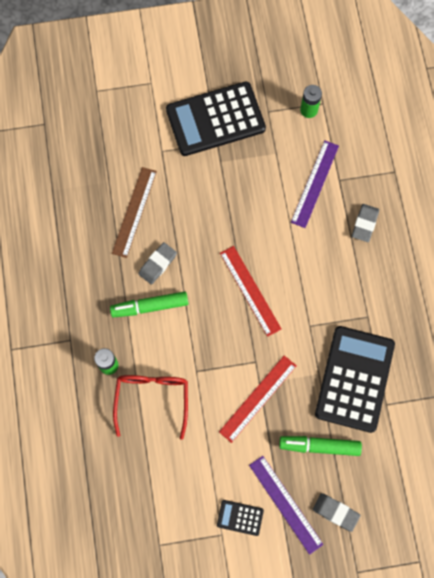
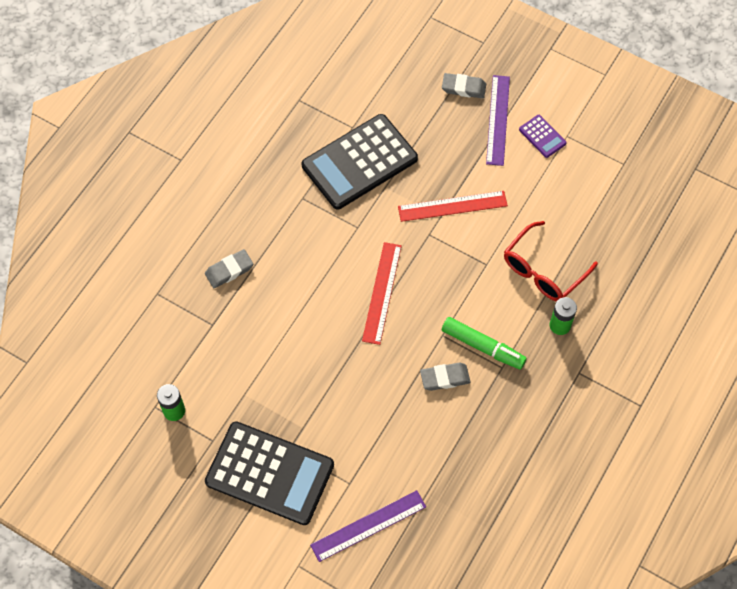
camera: 140 degrees left, 10 degrees down
(134, 212) = (426, 443): brown ruler -> none
(240, 517) = (542, 136): black calculator -> purple calculator
(314, 183) = (237, 338): purple ruler -> purple ruler (368, 526)
(320, 446) = (434, 137): green marker -> none
(335, 512) = (463, 88): grey eraser -> grey eraser turned 60 degrees counterclockwise

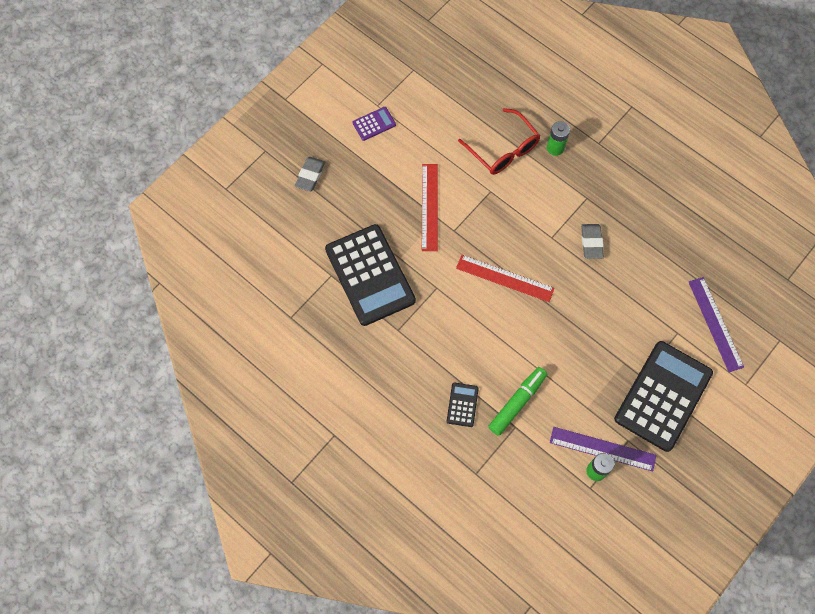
camera: 80 degrees left, 5 degrees up
(229, 270) = (462, 405): grey eraser -> black calculator
(482, 346) = (566, 209): green marker -> green marker (517, 403)
(497, 120) = (349, 155): purple ruler -> purple ruler (602, 449)

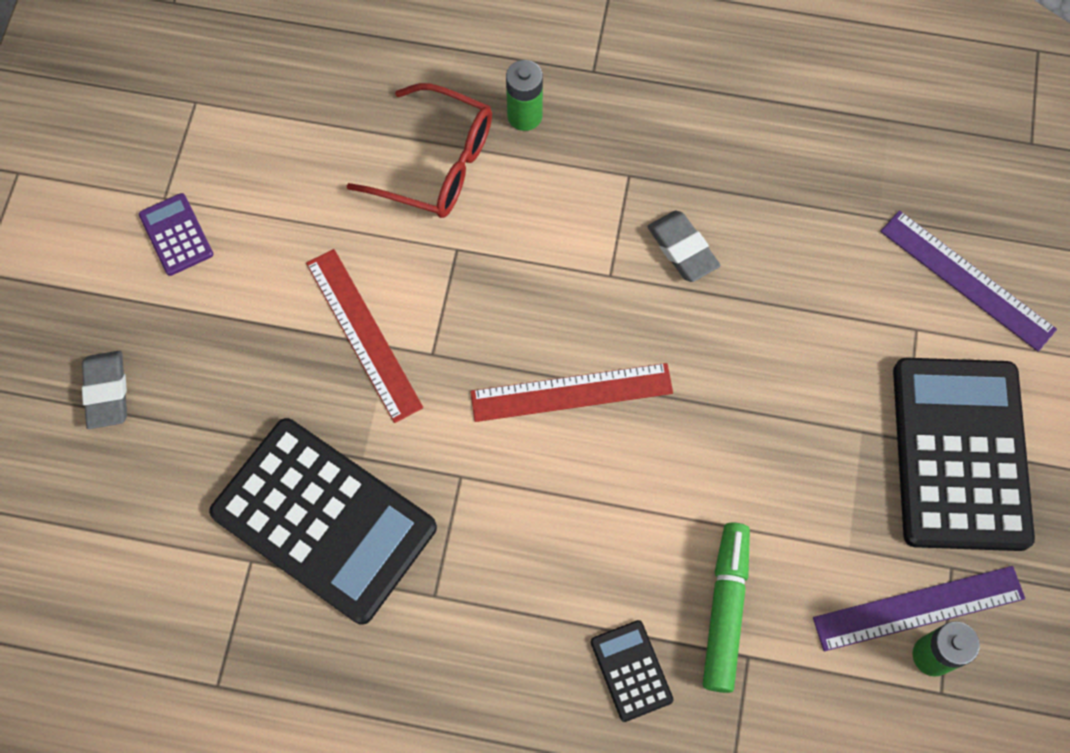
camera: 30 degrees left, 0 degrees up
(374, 124) = (176, 235): purple calculator -> purple calculator turned 60 degrees counterclockwise

